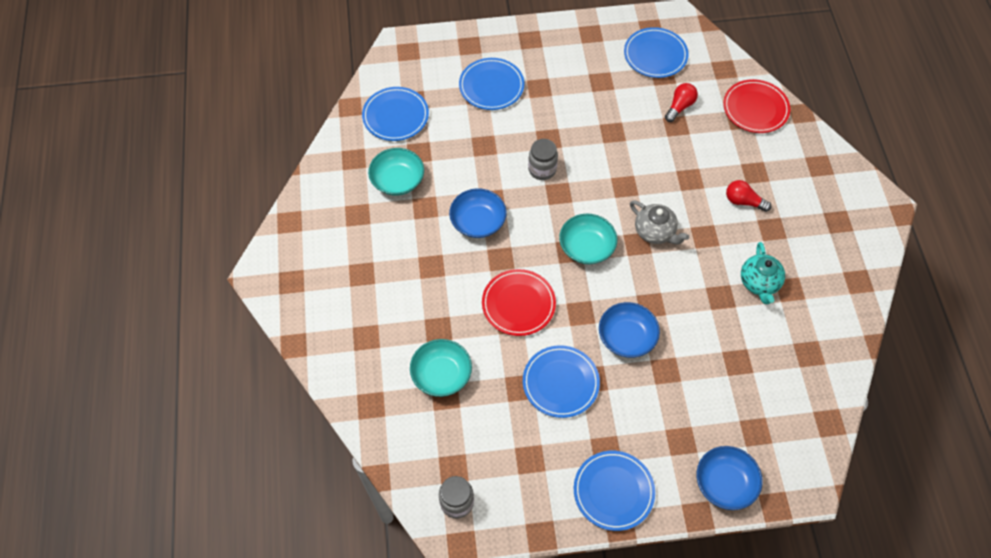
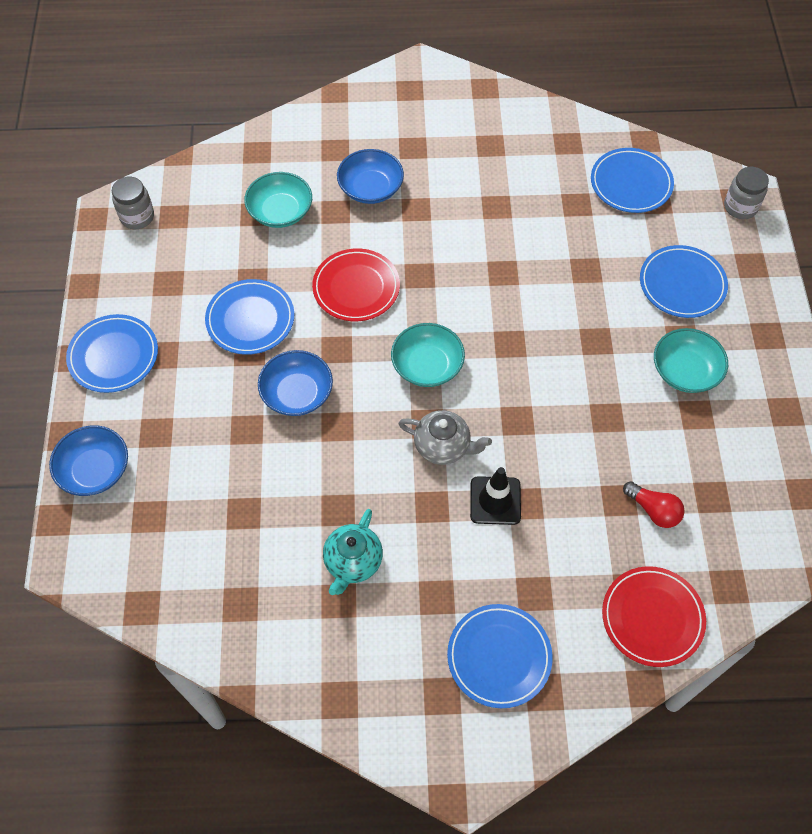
camera: 95 degrees right, 0 degrees up
(397, 180) = (536, 182): turquoise bowl -> turquoise bowl (685, 371)
(478, 221) = (473, 256): blue bowl -> blue bowl (370, 188)
(542, 169) = (547, 329): grey jar -> grey jar (740, 207)
(655, 55) = (750, 492): blue plate -> blue plate (499, 657)
(655, 232) = (443, 446): grey teapot -> grey teapot turned 120 degrees counterclockwise
(692, 197) = (495, 500): none -> black traffic cone
(743, 201) = (484, 567): red light bulb -> none
(759, 283) = (353, 562): turquoise teapot -> turquoise teapot turned 75 degrees counterclockwise

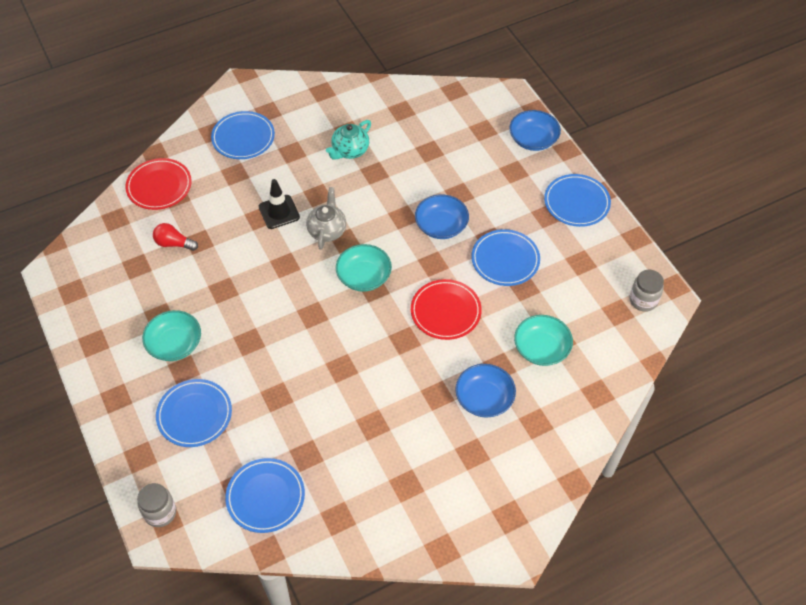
camera: 155 degrees right, 5 degrees down
(353, 562) = (350, 150): turquoise teapot -> turquoise teapot turned 135 degrees counterclockwise
(443, 446) = (327, 230): grey teapot -> grey teapot turned 105 degrees clockwise

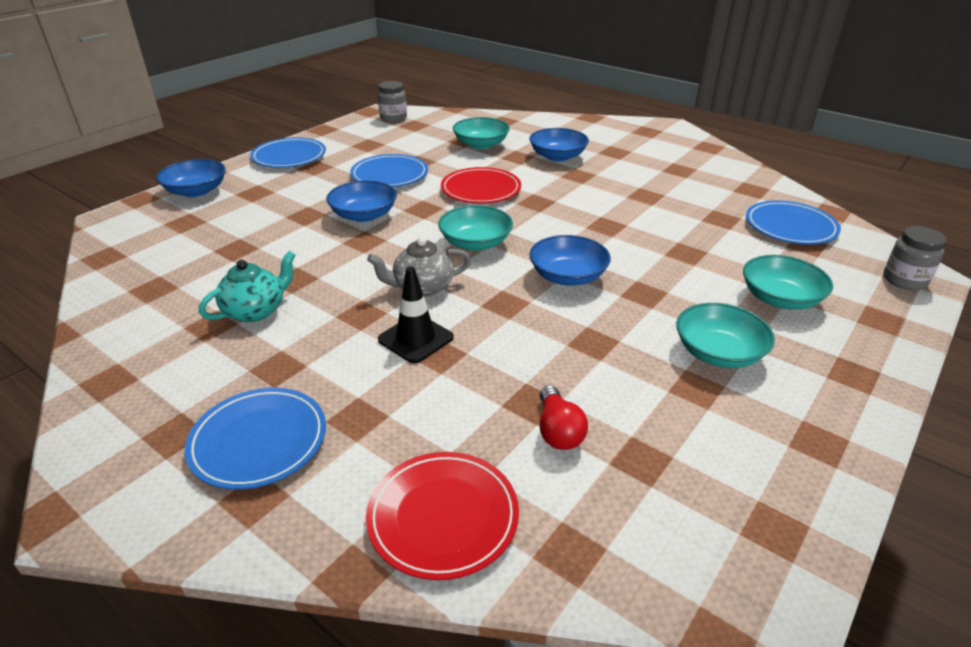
camera: 115 degrees left, 20 degrees down
(194, 415) = (780, 299): blue plate -> turquoise bowl
(292, 310) = (568, 276): none -> blue bowl
(350, 150) = (256, 311): turquoise teapot -> turquoise teapot turned 60 degrees counterclockwise

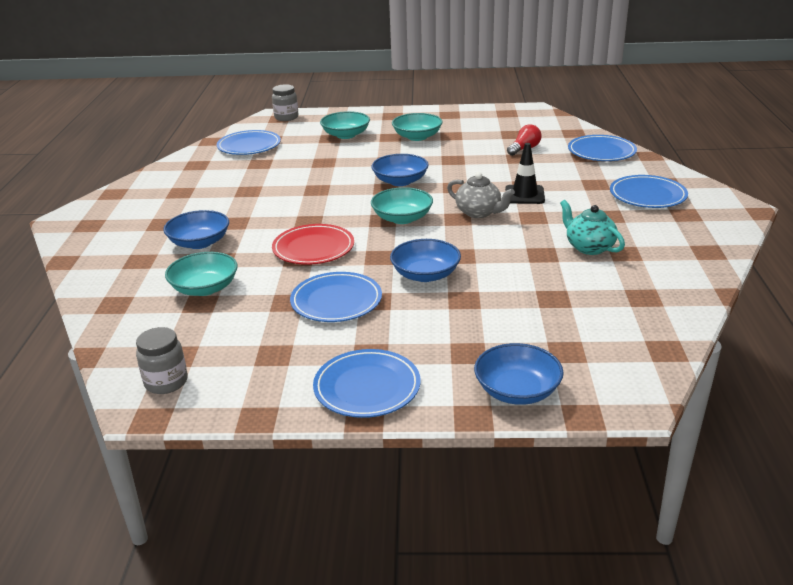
camera: 125 degrees left, 5 degrees down
(256, 311) = (589, 247): turquoise teapot -> turquoise teapot turned 45 degrees clockwise
(443, 517) = (601, 152): red plate -> blue plate

